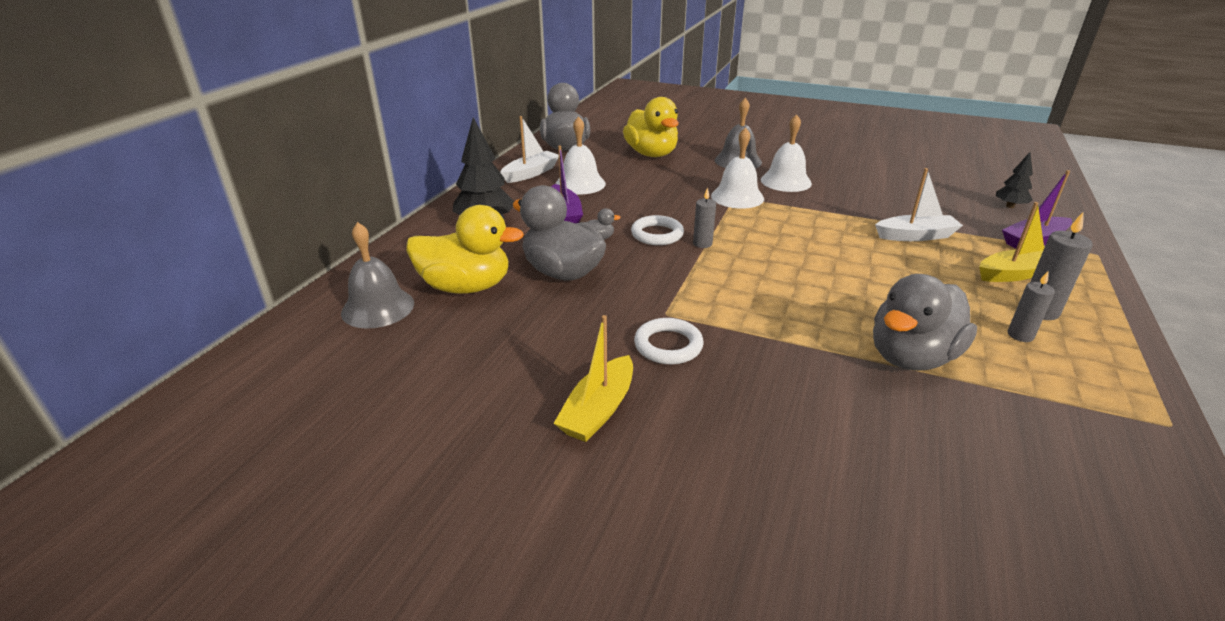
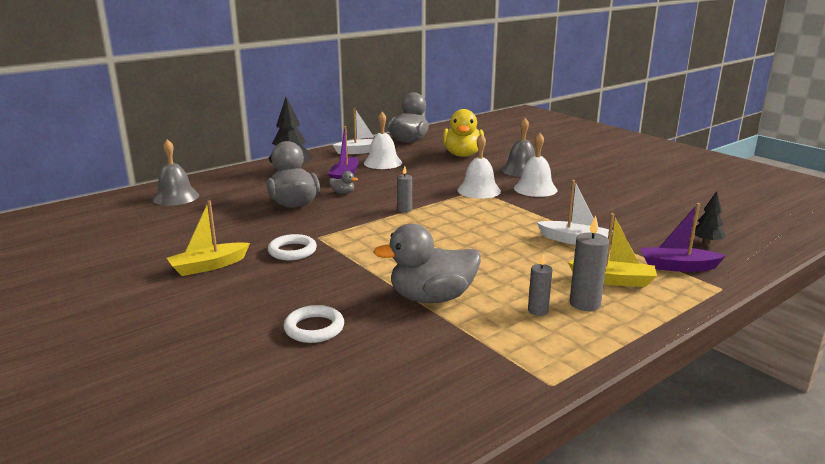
camera: 30 degrees right, 10 degrees down
(466, 287) = (231, 198): yellow duck -> none
(657, 234) = (384, 198): white ring -> white ring (314, 328)

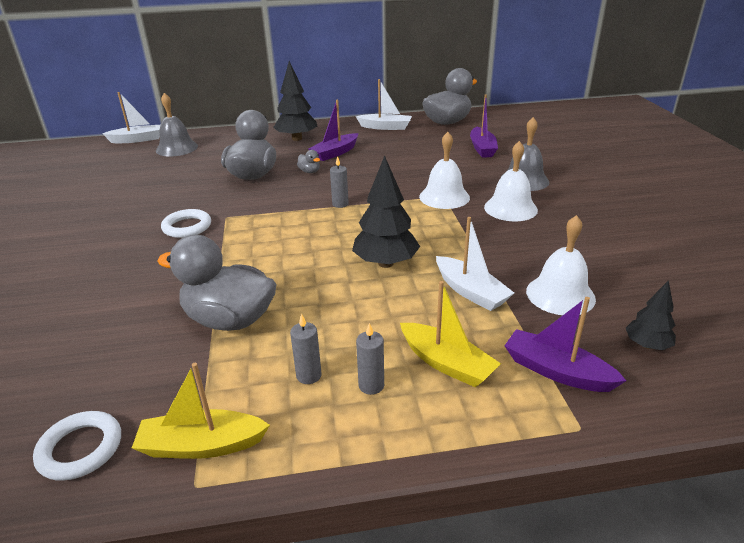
camera: 30 degrees right, 10 degrees up
(116, 197) = (138, 139): none -> white boat
(208, 266) = (108, 225): yellow boat -> yellow boat (201, 445)
(314, 328) = (93, 320): white ring -> white ring (80, 449)
(382, 162) = (389, 144): white bell -> white bell (560, 294)
(462, 155) = (482, 148): yellow duck -> purple boat
(496, 238) = (385, 263): none -> black tree
(585, 304) = (371, 385): grey candle -> grey candle, size x0.65

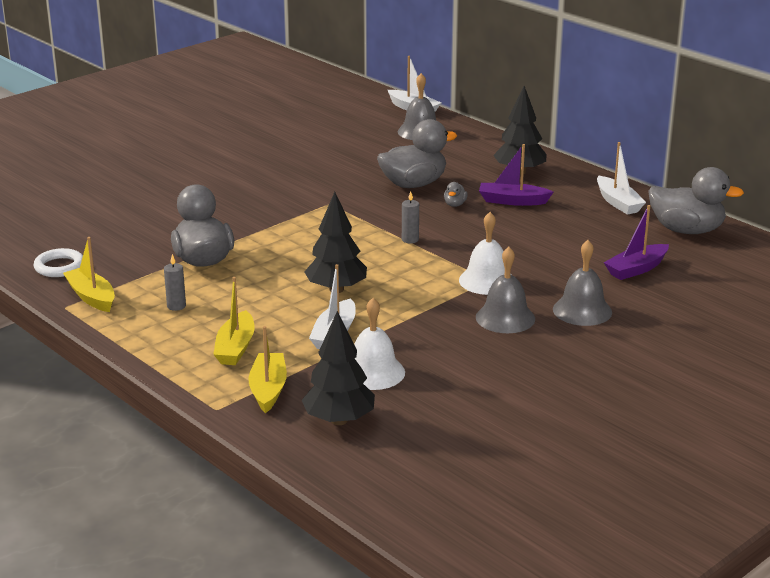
camera: 55 degrees right, 5 degrees down
(187, 227) = (296, 196): white ring -> none
(371, 385) = (187, 329): grey candle -> none
(510, 208) = (505, 318): white bell -> grey bell
(556, 371) = (268, 389): purple boat -> yellow boat
(646, 345) = (339, 420): black tree -> black tree, size x1.78

